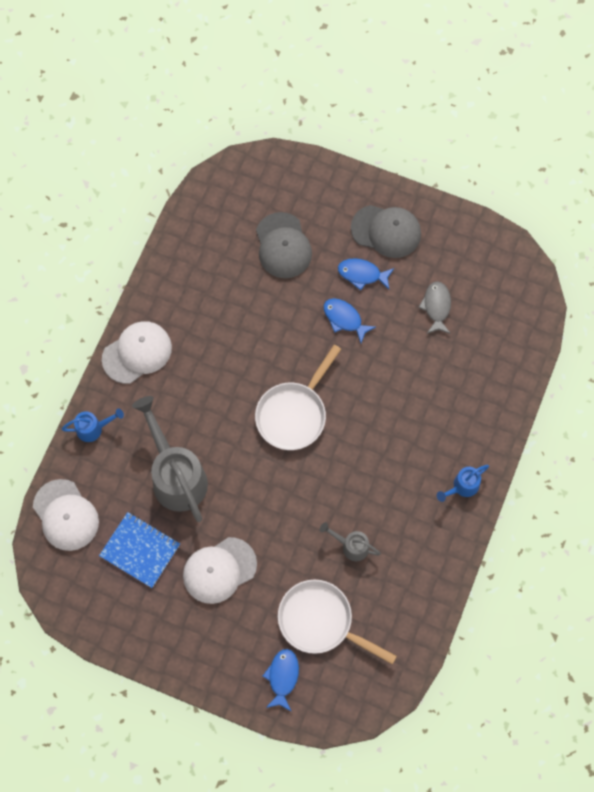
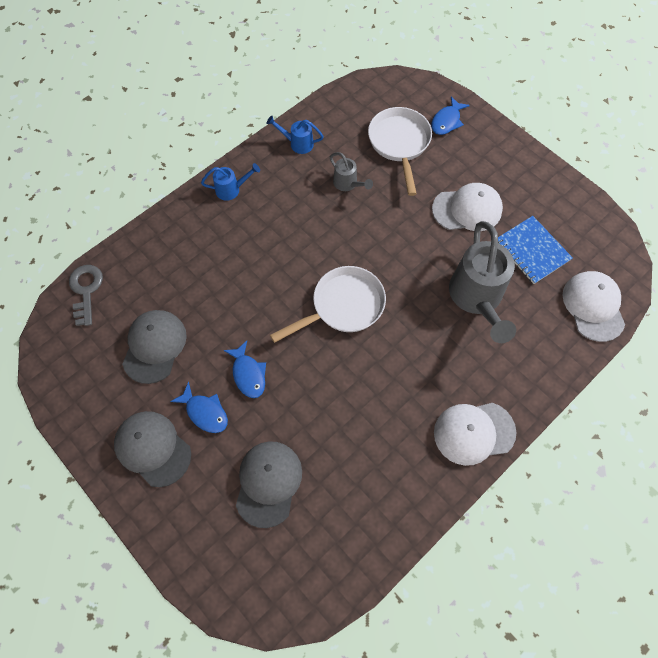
camera: 155 degrees left, 5 degrees down
(93, 428) = (544, 374): blue watering can -> blue watering can (298, 143)
(320, 621) = (399, 144): white pan -> white pan turned 150 degrees counterclockwise
(436, 307) = (154, 346): grey fish -> grey cap
(528, 327) = (86, 290): none -> grey key

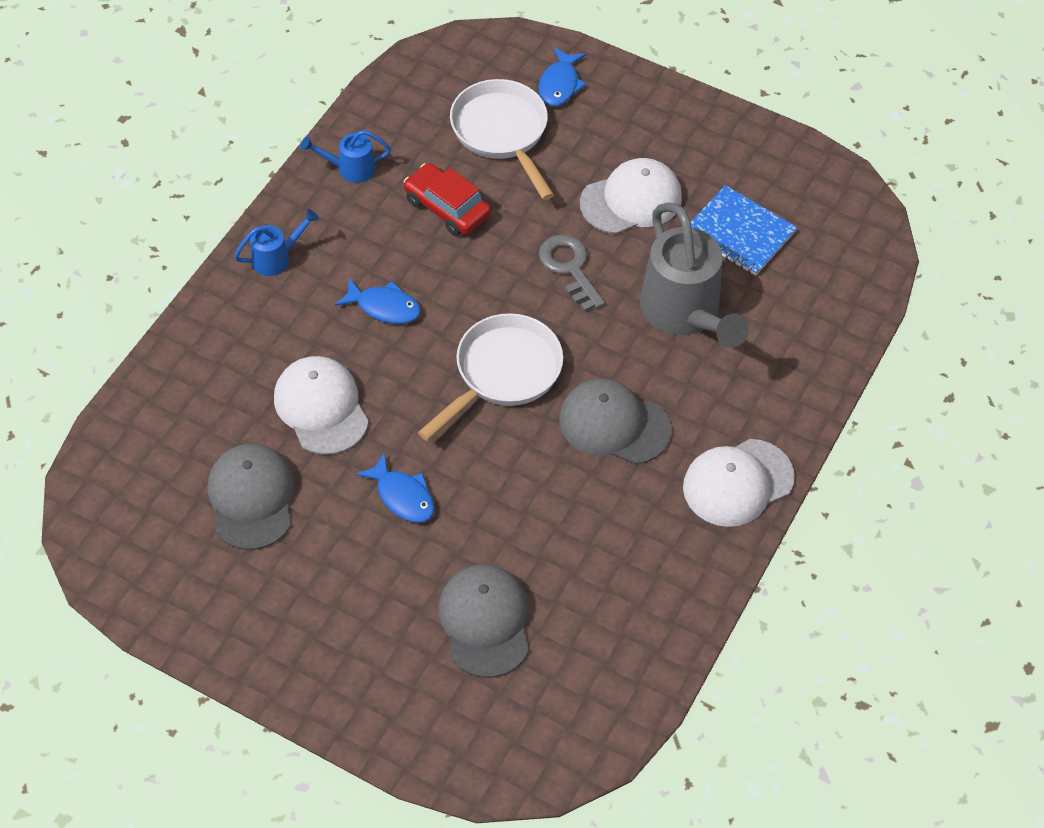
camera: 20 degrees left, 10 degrees down
(86, 290) = (115, 452): grey key -> grey key (569, 268)
(153, 448) = (306, 626): grey cap -> grey cap (614, 424)
(205, 412) = (361, 561): blue fish -> blue fish (384, 307)
(347, 184) = (447, 207): grey watering can -> red car
(593, 306) = (844, 284): white cap -> white cap (321, 407)

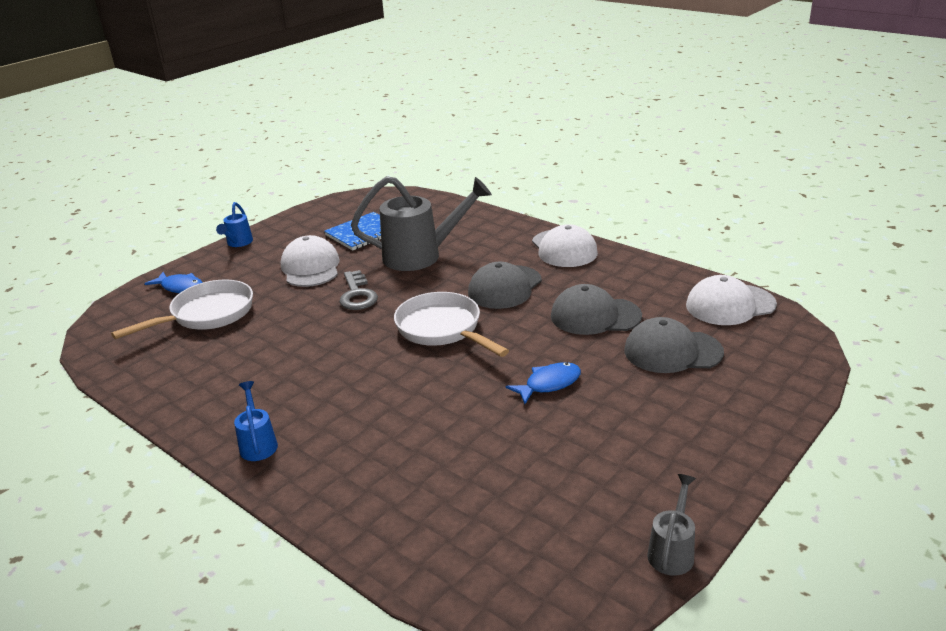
camera: 75 degrees left, 25 degrees down
(154, 619) = (672, 551): none -> grey watering can
(251, 498) = (534, 473): grey cap -> grey cap (595, 316)
(321, 407) = (443, 424): white cap -> white cap (730, 305)
(350, 169) = (184, 393): blue watering can -> blue watering can (238, 243)
(384, 307) = (349, 383): blue fish -> none
(447, 207) = (263, 345): red car -> none
(502, 133) = (207, 314): white pan -> white pan turned 150 degrees clockwise
(569, 268) = (357, 295): grey key -> grey key turned 90 degrees counterclockwise

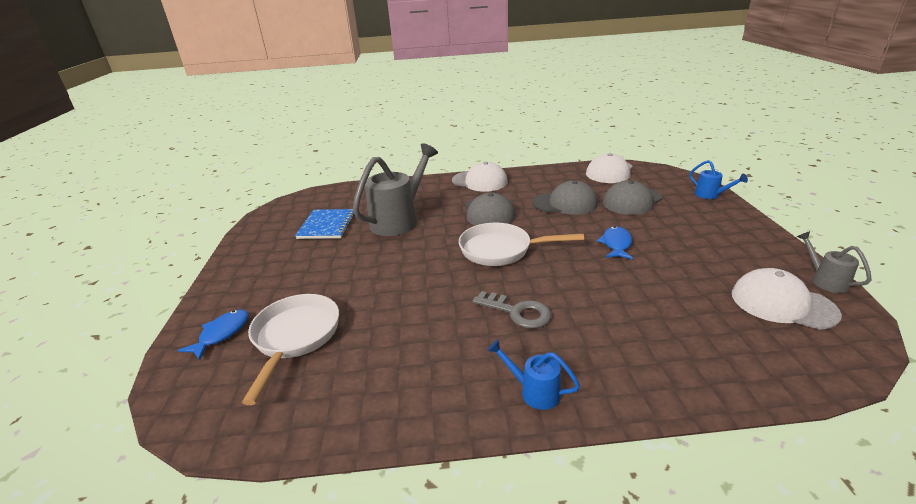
camera: 45 degrees left, 0 degrees up
(180, 287) = (222, 334): blue fish -> blue fish turned 45 degrees counterclockwise
(238, 243) = (220, 277): blue watering can -> blue watering can (710, 195)
(310, 267) = (327, 262): white cap -> white cap (782, 303)
(357, 295) = (401, 261): grey key -> grey key (517, 312)
(595, 316) = (565, 203): grey cap -> grey cap turned 135 degrees counterclockwise

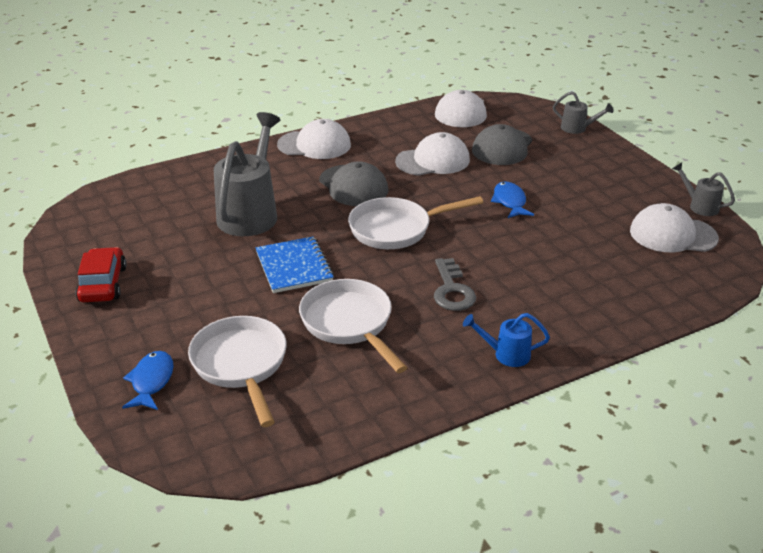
camera: 25 degrees left, 5 degrees up
(261, 251) = (103, 284): none -> red car
(327, 225) = (161, 236): blue notebook -> blue notebook (294, 267)
(407, 322) = (349, 324): none -> white pan
(517, 312) = (452, 290): grey key -> grey key turned 75 degrees clockwise
(565, 203) = (433, 161): grey cap -> white cap
(710, 195) = (577, 128): blue watering can -> grey watering can

